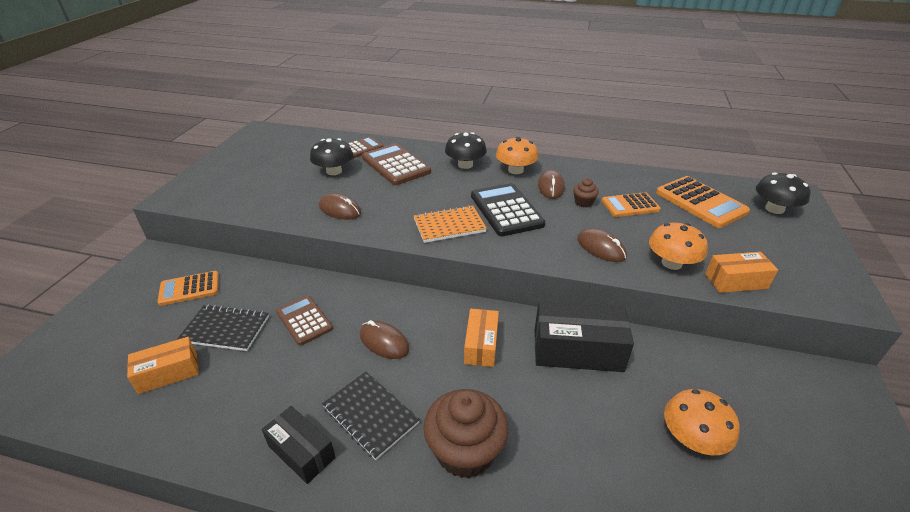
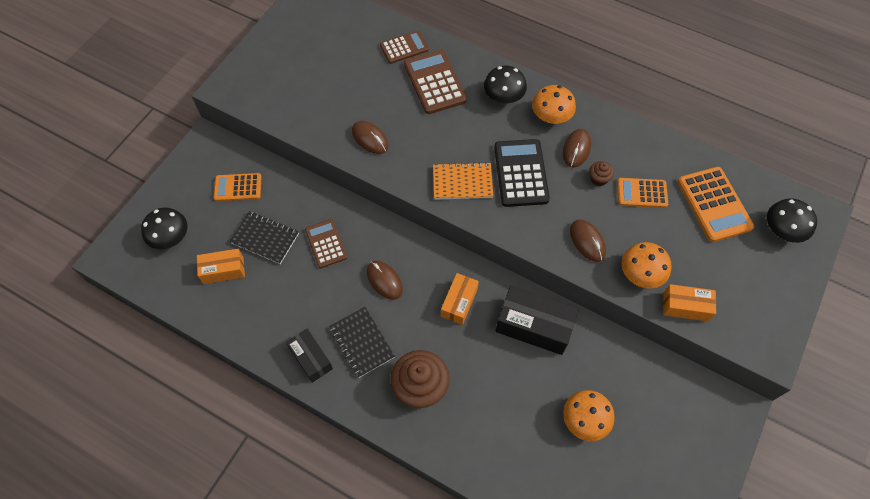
camera: 15 degrees right, 25 degrees up
(334, 171) = (373, 80): black mushroom -> black mushroom (170, 237)

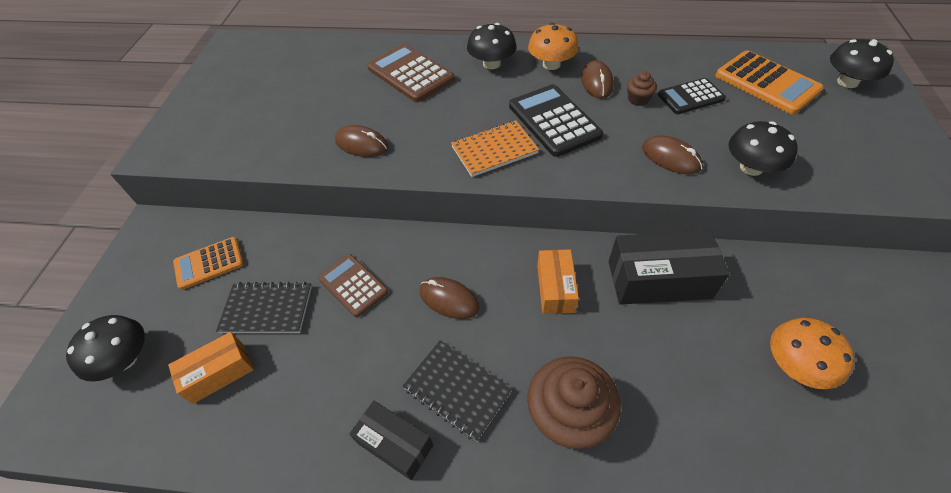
camera: 20 degrees left, 10 degrees down
(404, 47) = (361, 56): brown calculator -> none
(641, 273) = (751, 167): orange mushroom -> black mushroom
(642, 193) = (690, 97): orange calculator -> black calculator
(685, 307) = (824, 181): orange box -> none

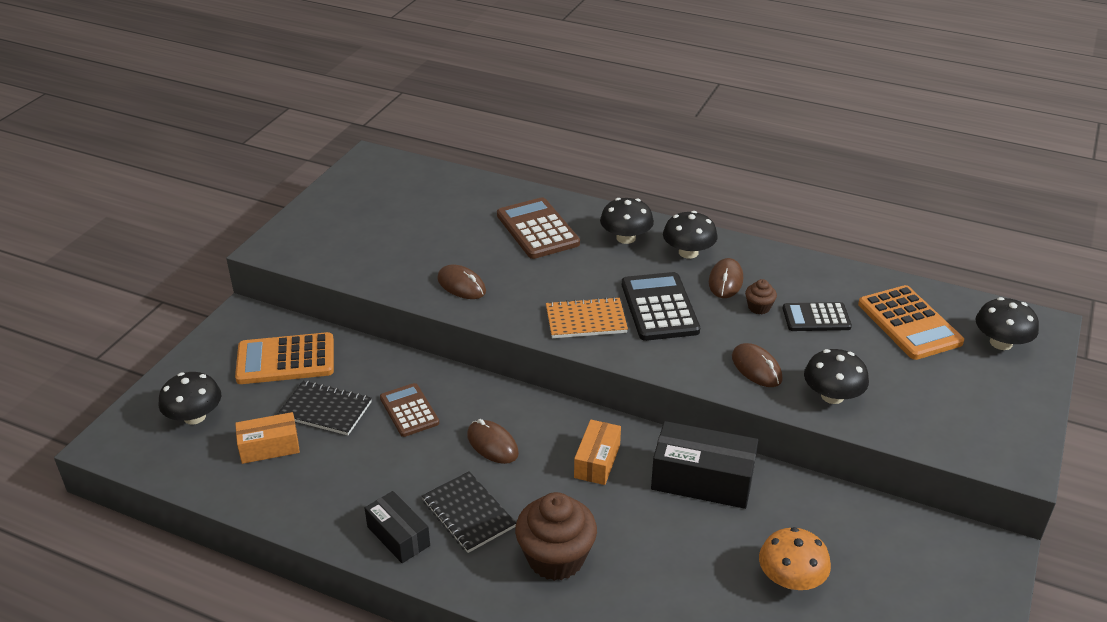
camera: 15 degrees right, 15 degrees down
(209, 263) = (286, 360): orange calculator -> orange calculator, size x1.55
(551, 64) = (688, 252): orange mushroom -> black mushroom

